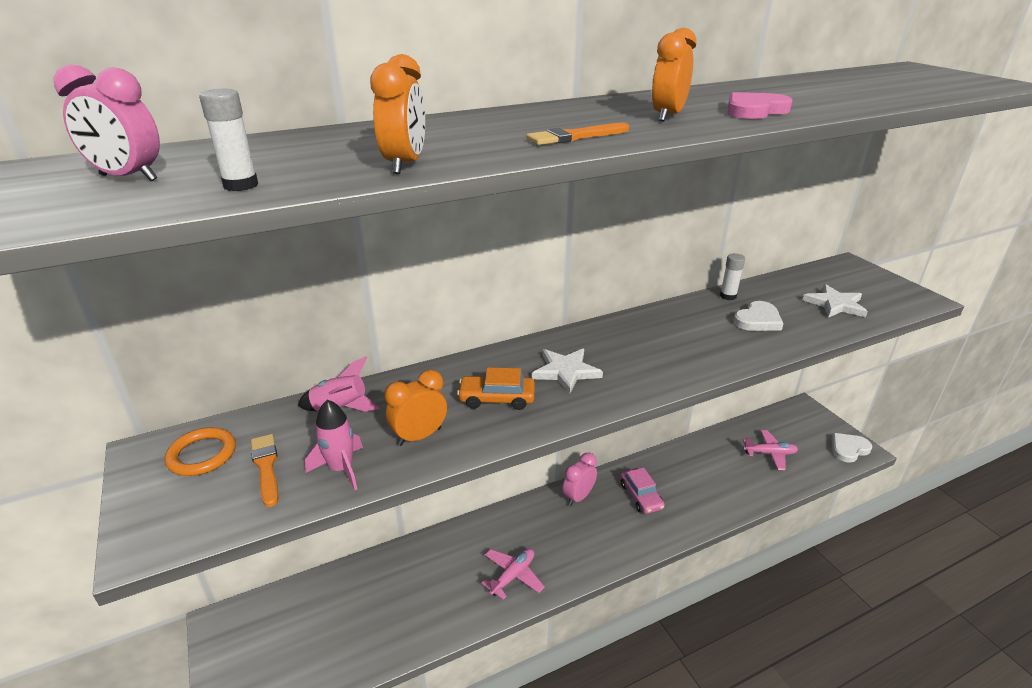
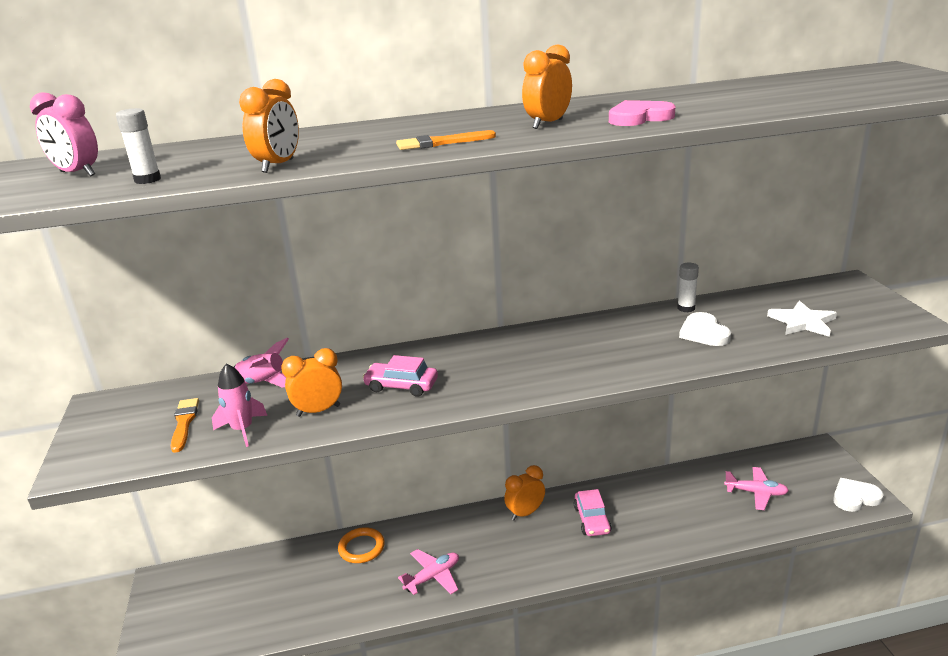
camera: 15 degrees right, 5 degrees down
(202, 455) = (139, 409): orange ring -> orange ring (361, 548)
(497, 399) = (401, 386): orange car -> pink car
(565, 371) = (478, 367): white star -> none
(578, 497) = (525, 513): pink clock -> orange clock
(758, 320) = (704, 333): white heart -> white heart turned 105 degrees clockwise

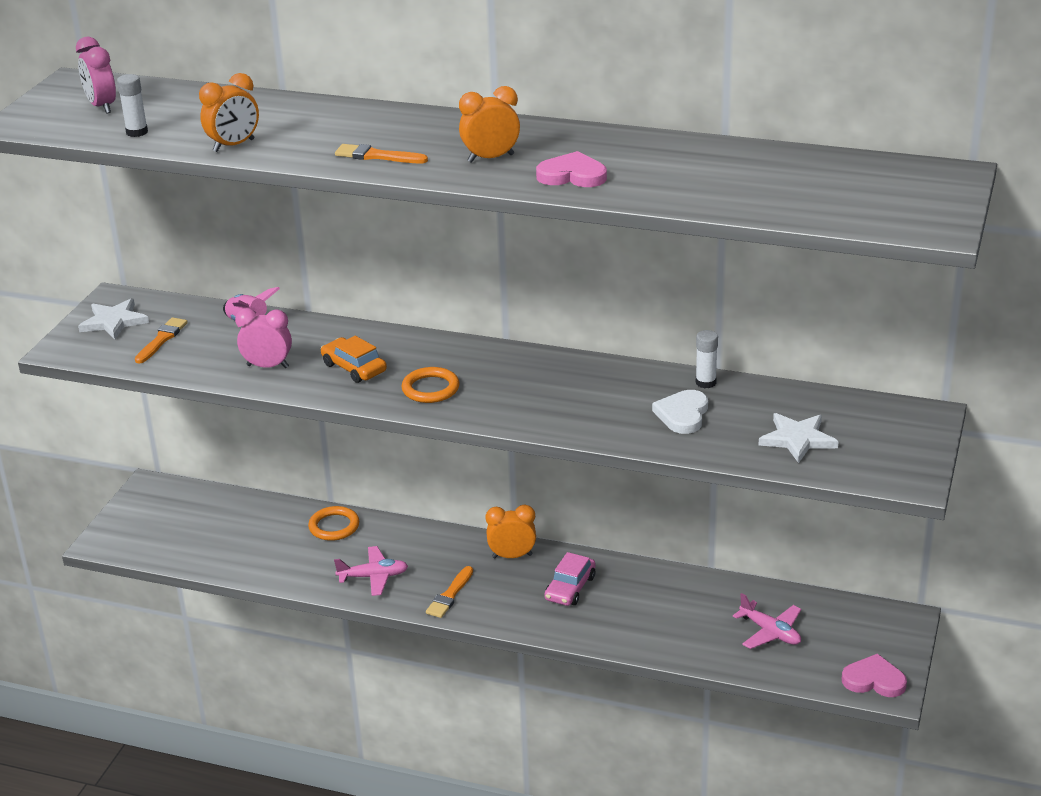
camera: 30 degrees right, 5 degrees up
(116, 424) = (114, 322): none -> white star
(242, 430) = (198, 362): pink rocket -> none
(318, 411) = (268, 366): orange clock -> pink clock
(401, 386) = (354, 368): pink car -> orange car
(488, 379) = (430, 389): none -> orange ring
(509, 565) = (450, 595): none -> orange brush
(855, 497) = (874, 680): white heart -> pink heart

